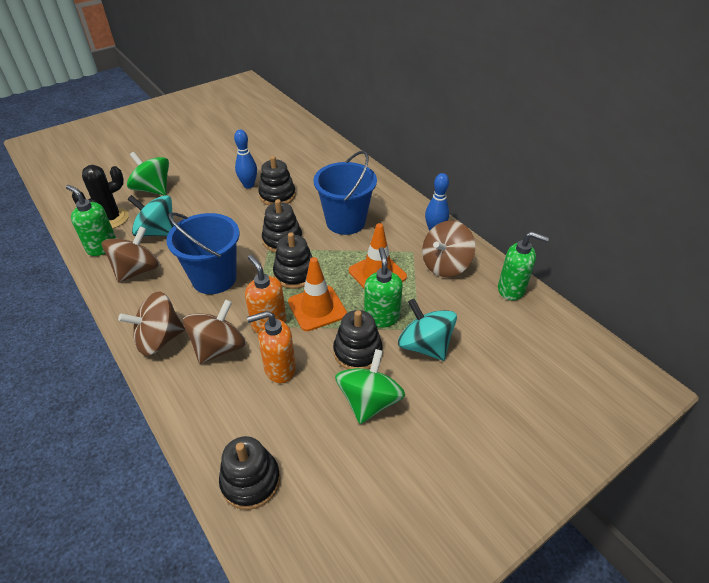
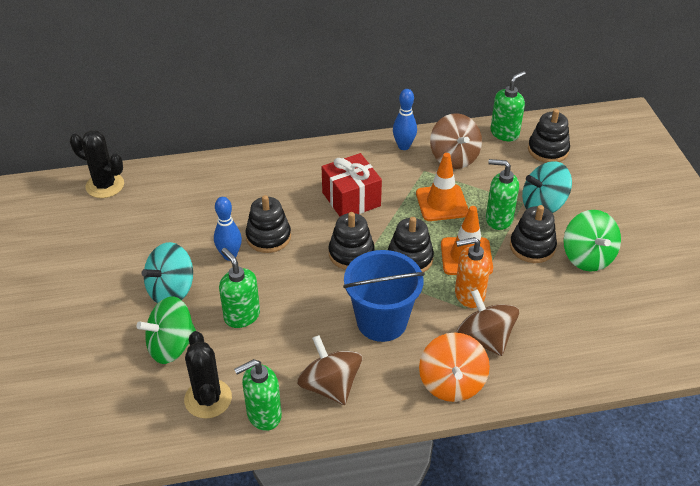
camera: 65 degrees left, 0 degrees up
(157, 232) = (268, 356): turquoise spinning top -> turquoise spinning top (171, 290)
(159, 339) = (452, 383): brown spinning top -> orange spinning top
(192, 208) = (241, 316): none -> green soap dispenser
(250, 481) = (639, 349): black stacking toy -> black stacking toy (548, 150)
(279, 368) = (529, 302): orange soap dispenser -> none
(286, 118) = (105, 185): none -> black cactus
(345, 222) = (351, 199): blue bucket -> red gift
(369, 401) = (587, 257): green spinning top -> green spinning top turned 150 degrees counterclockwise

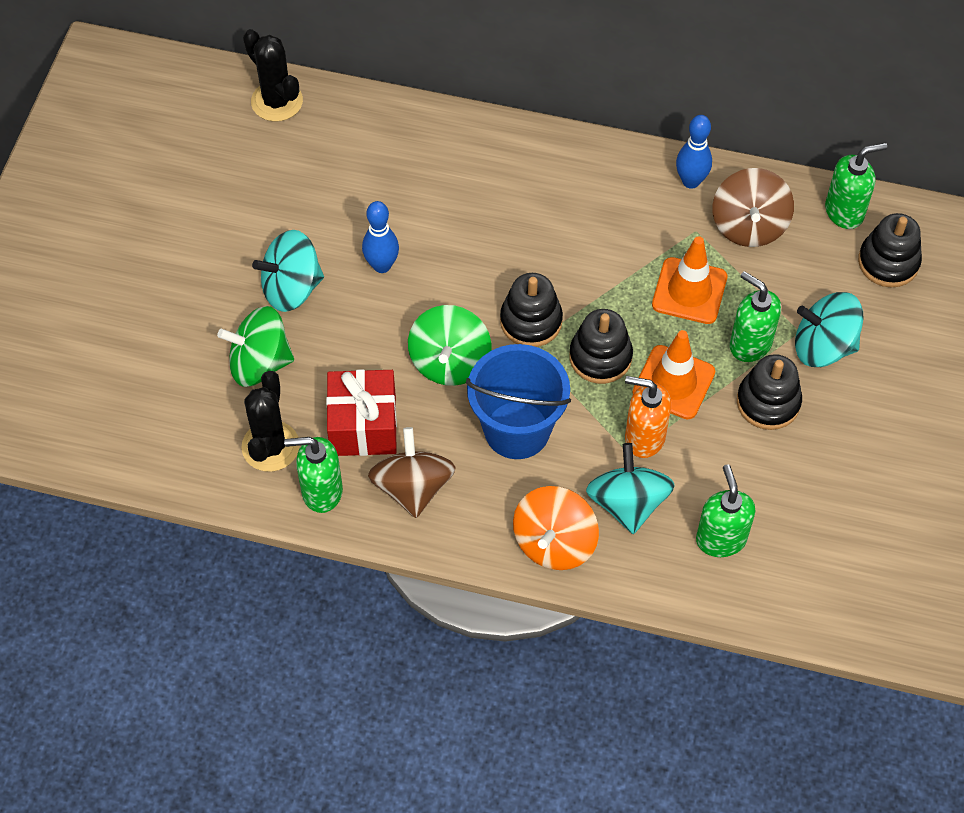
camera: 25 degrees right, 15 degrees up
(241, 316) = (357, 355): green soap dispenser -> green soap dispenser (720, 539)
(268, 237) = (441, 257): black stacking toy -> none
(351, 199) = (574, 240): red gift -> red gift (363, 425)
(484, 338) = (627, 503): brown spinning top -> turquoise spinning top
(587, 257) = (831, 445): green spinning top -> green spinning top (450, 362)

